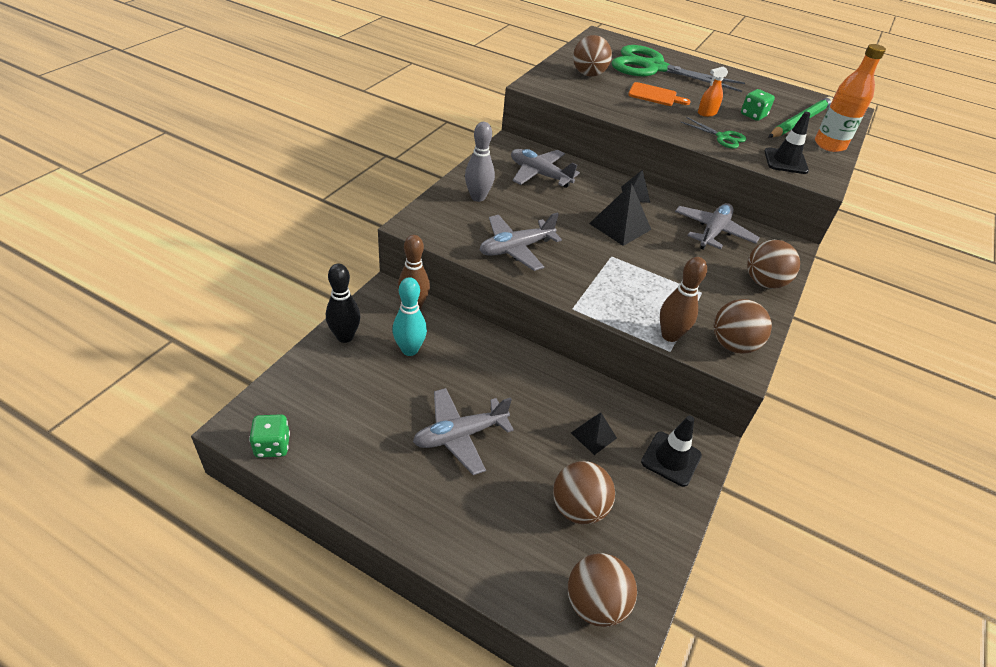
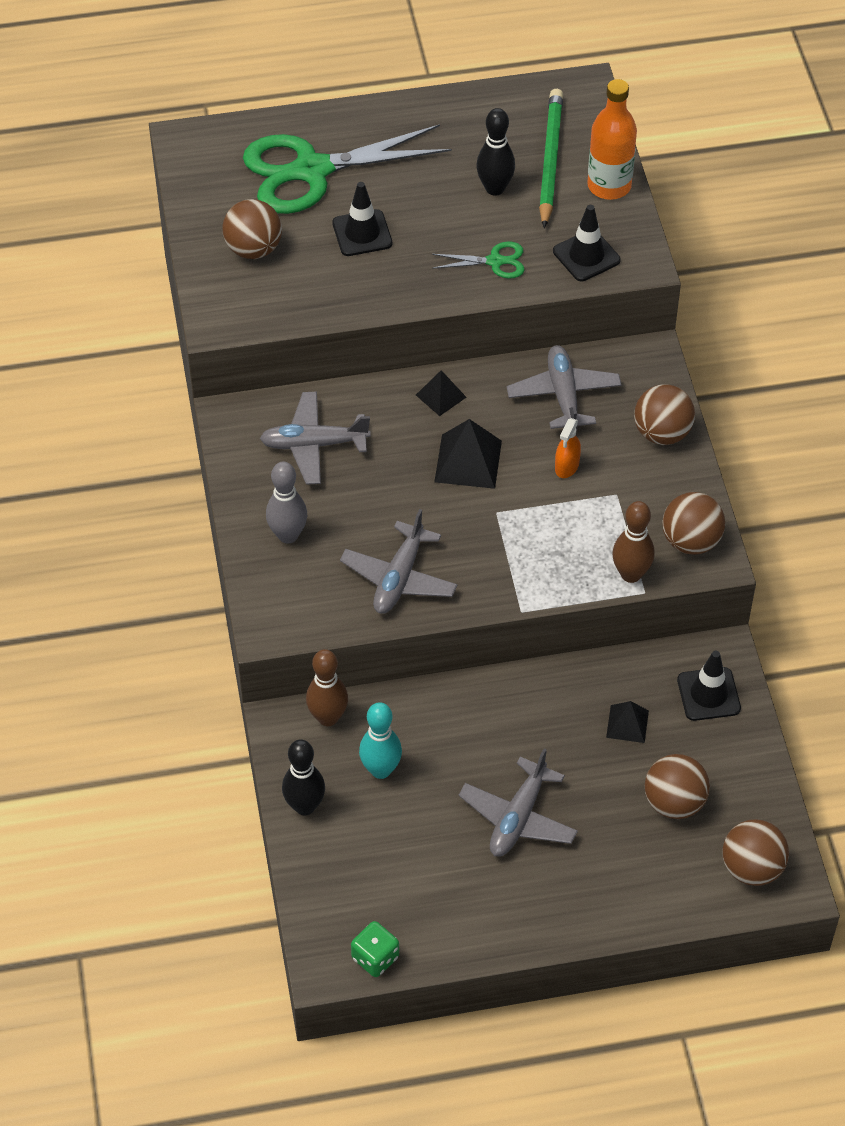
camera: 35 degrees left, 10 degrees up
(655, 95) = (362, 233): orange cutting board -> black traffic cone
(707, 113) = (444, 224): orange spray bottle -> orange spray bottle (567, 466)
(753, 115) = (495, 188): green dice -> black bowling pin

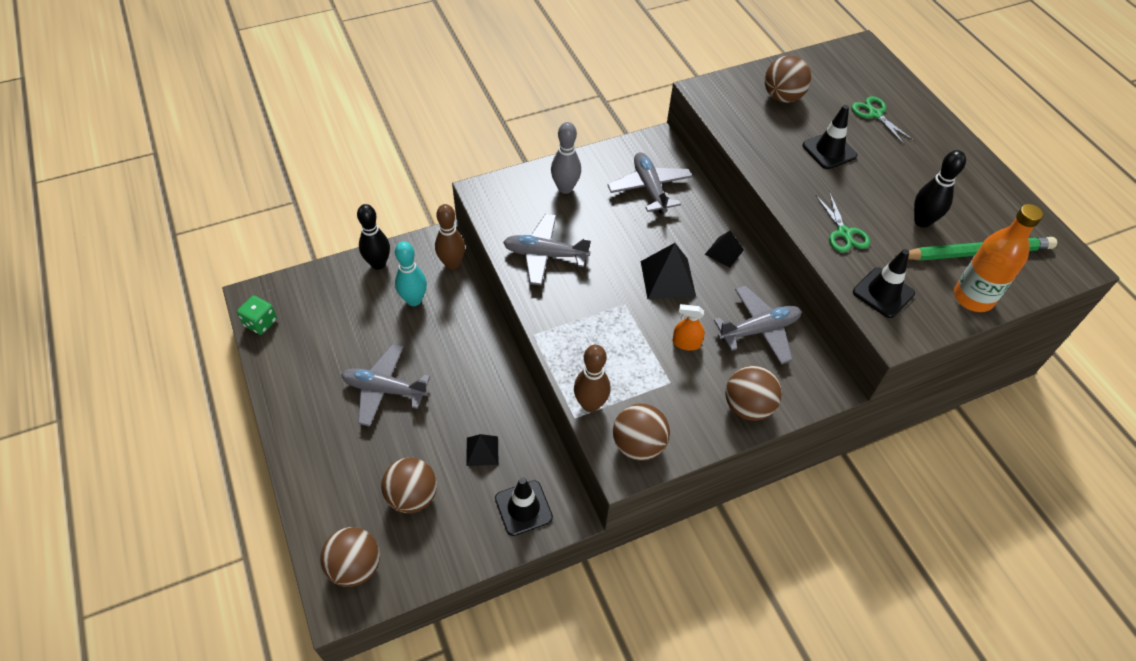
camera: 75 degrees right, 0 degrees up
(312, 171) = (875, 114): green scissors -> green scissors, size x0.44

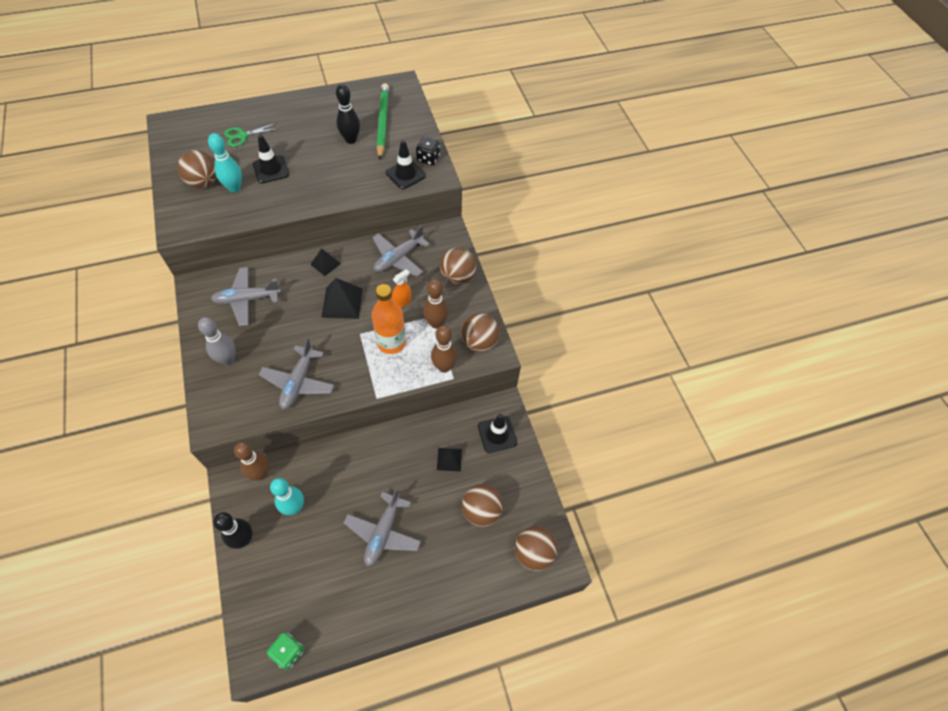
camera: 85 degrees left, 5 degrees up
(659, 387) = (436, 323): none -> brown bowling pin
(686, 343) = (402, 301): orange spray bottle -> orange spray bottle turned 150 degrees counterclockwise
(758, 330) = (399, 258): grey plane -> grey plane turned 120 degrees counterclockwise
(784, 124) = (234, 188): none -> turquoise bowling pin
(844, 233) = (351, 181): green scissors -> none
(928, 317) = (428, 159): none -> black dice
(973, 298) = (417, 134): orange bottle -> orange bottle (391, 342)

